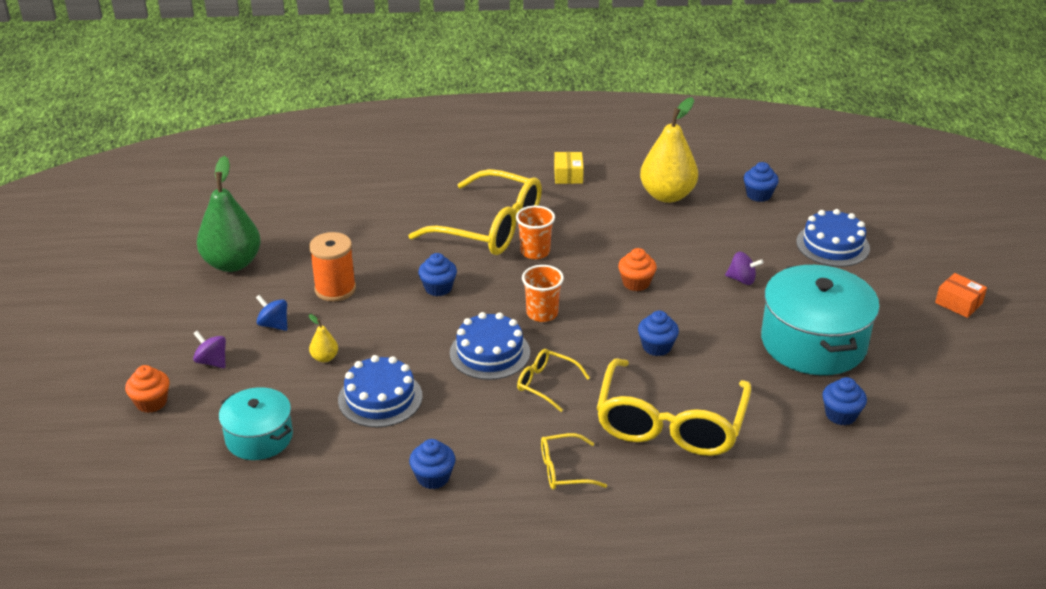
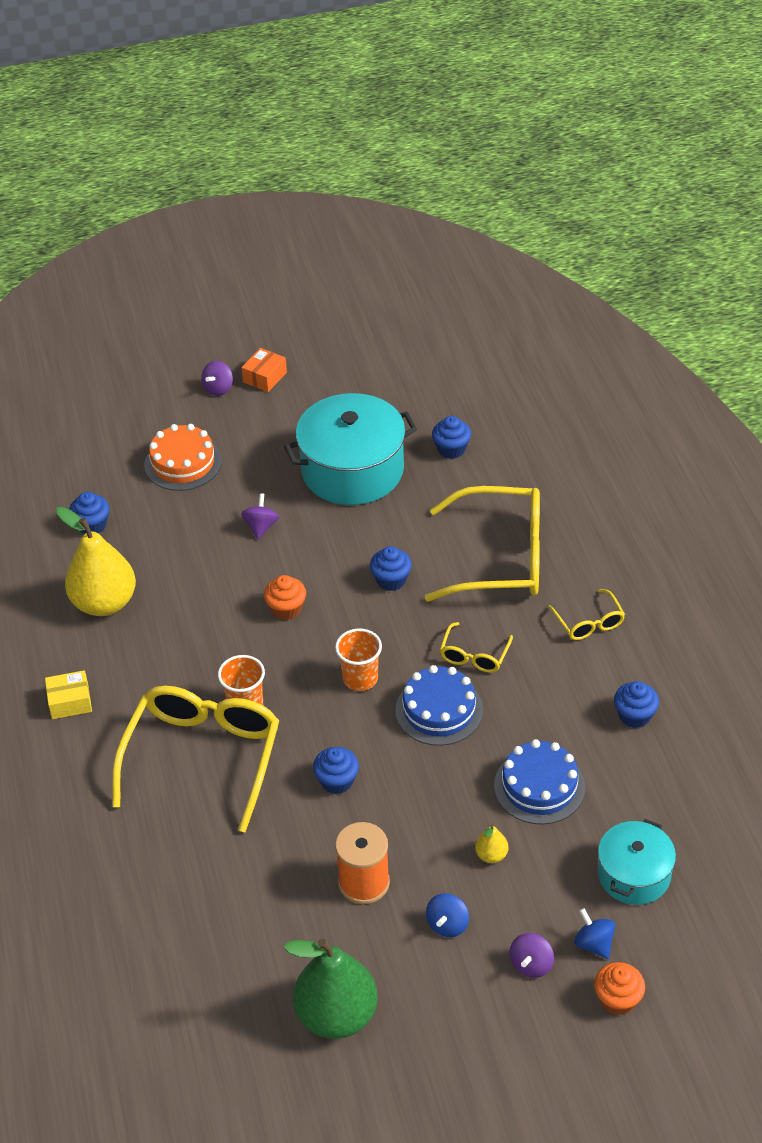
camera: 100 degrees left, 10 degrees up
(208, 399) = (594, 944): none -> blue spinning top
(832, 245) = (183, 463): blue cake -> orange cake
(939, 273) = (218, 389): none -> purple spinning top

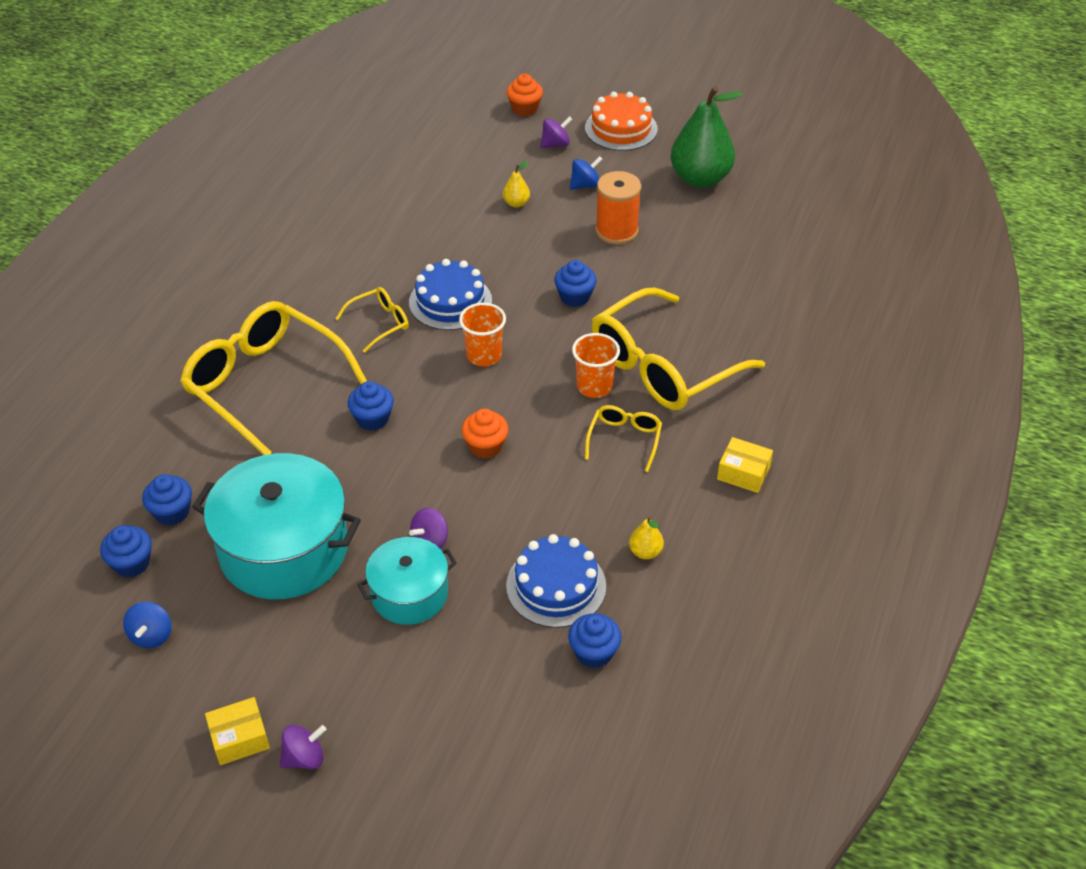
camera: 145 degrees left, 0 degrees up
(104, 603) = (645, 552): yellow pear -> yellow pear, size x0.42
(183, 463) = (436, 672): orange cake -> orange cake (621, 128)
(265, 377) = (239, 738): orange box -> yellow box
(539, 786) = (439, 221): blue cake -> blue cake (556, 586)
(589, 623) = (268, 298): yellow glasses -> yellow glasses (624, 439)
(594, 944) = (507, 135): blue spinning top -> blue spinning top (151, 635)
(634, 715) = (322, 226): blue cupcake -> blue cupcake (132, 563)
(634, 875) = (441, 151): turquoise pot -> turquoise pot (409, 594)

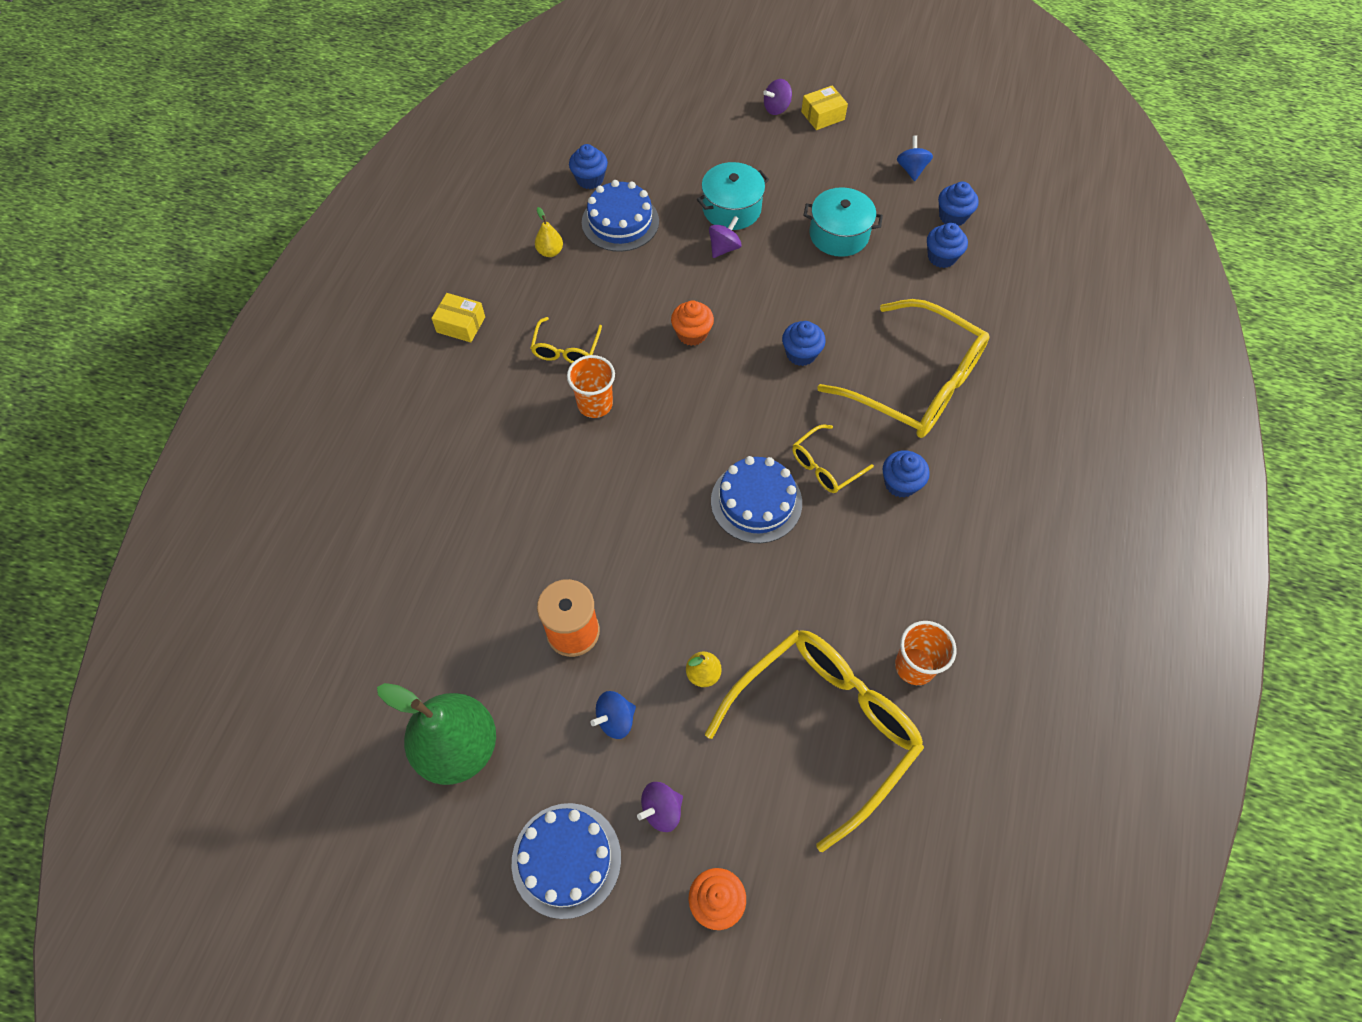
camera: 175 degrees right, 15 degrees up
(284, 549) = (839, 234): turquoise pot -> turquoise pot, size x0.58
(484, 355) = (708, 433): orange cup -> orange cup (914, 666)
(575, 297) = (620, 519): blue cupcake -> blue cupcake (900, 483)
(621, 128) = (566, 859): orange cake -> blue cake
(662, 366) = (526, 433): yellow glasses -> yellow glasses (824, 727)

